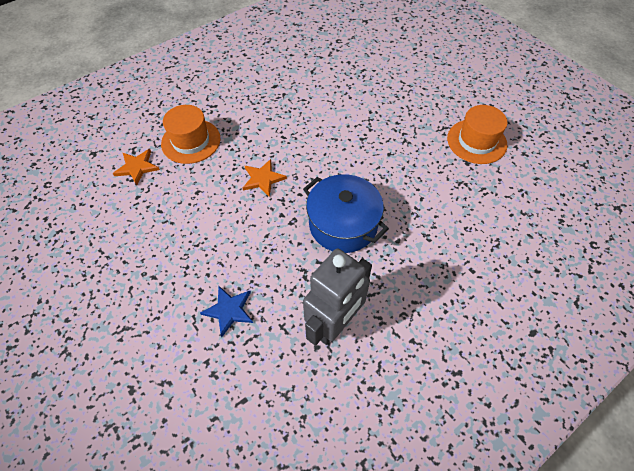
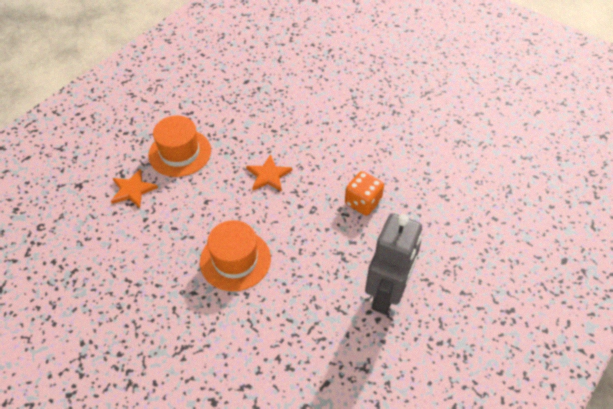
camera: 15 degrees left, 5 degrees down
(229, 310) = (282, 306): blue star -> none
(343, 224) = (363, 202): blue pot -> orange dice
(476, 141) = (461, 100): orange hat -> orange hat (235, 260)

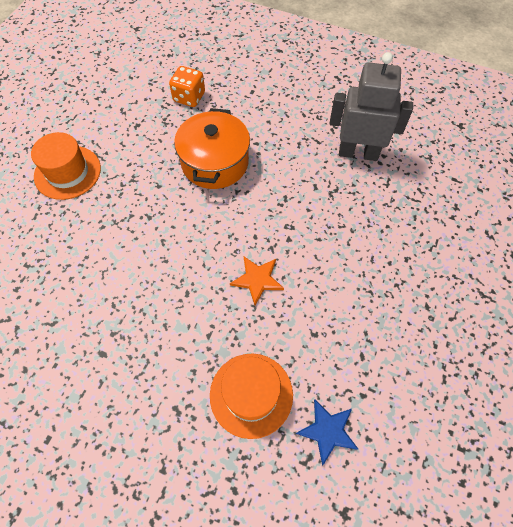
camera: 105 degrees left, 10 degrees up
(132, 190) = (327, 431): orange star -> blue star
(235, 260) = (375, 280): orange hat -> orange hat (67, 172)
(363, 202) = (266, 186): orange dice -> orange dice (189, 97)
(401, 169) = (215, 162): none -> orange pot

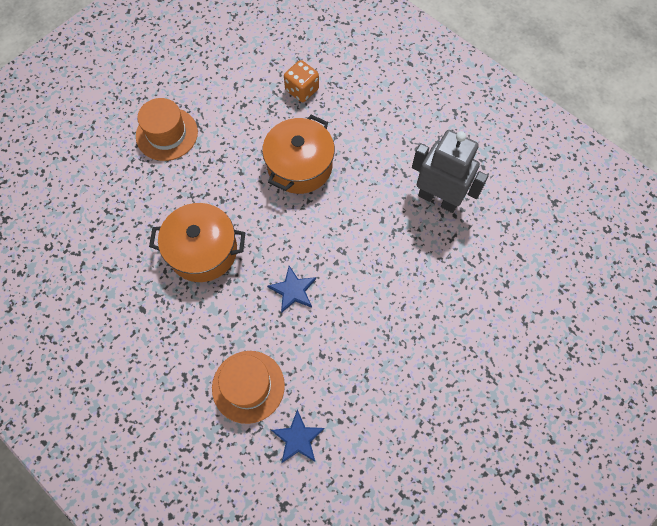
camera: 20 degrees right, 5 degrees up
(147, 271) = (203, 251): none -> orange pot
(257, 279) = (293, 290): orange star -> blue star

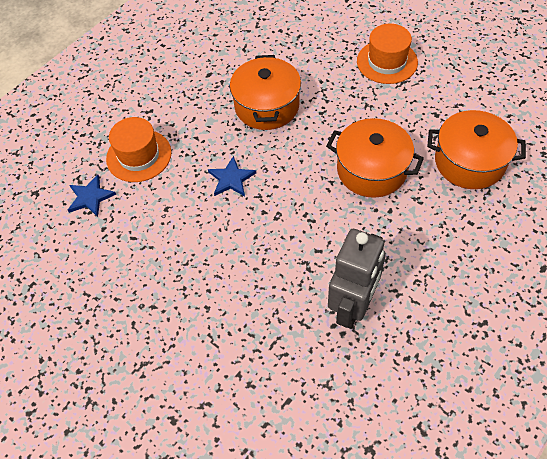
camera: 90 degrees right, 10 degrees down
(302, 90) = (469, 162): orange dice -> orange pot

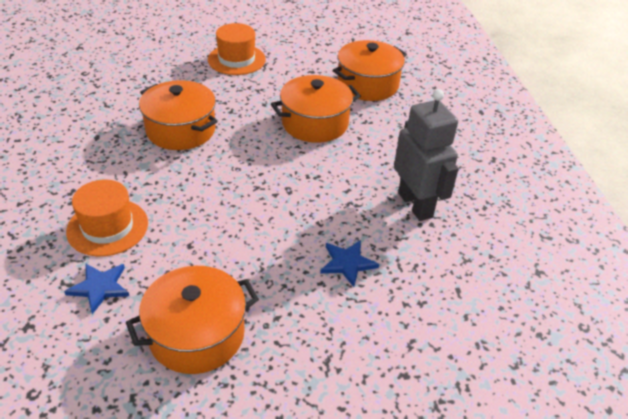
camera: 55 degrees left, 15 degrees down
(100, 276) = (197, 334): none -> orange pot
(231, 179) = (218, 190): blue star -> blue star (347, 263)

